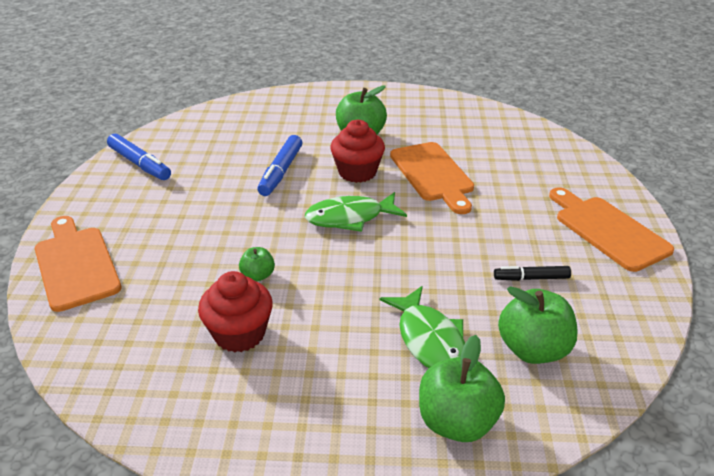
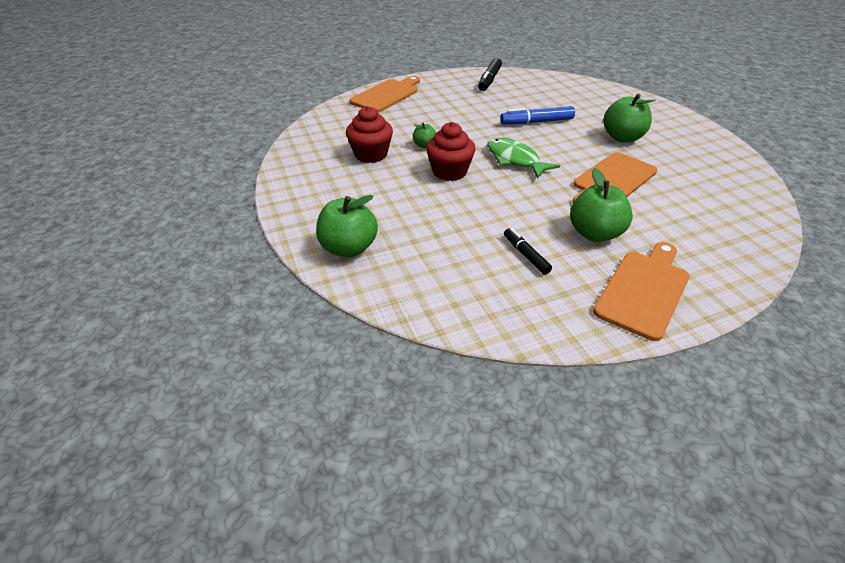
camera: 65 degrees right, 5 degrees up
(140, 164) = (489, 80): blue marker -> black marker
(357, 172) = (573, 148): red cupcake -> red cupcake (449, 172)
(429, 339) = (416, 221): green fish -> none
(533, 349) = (441, 270): green apple -> green apple (595, 233)

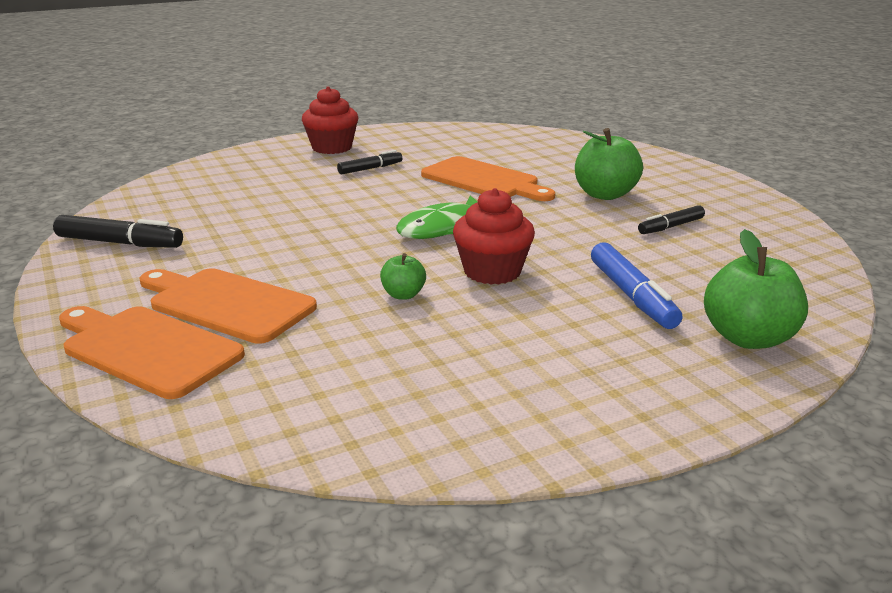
camera: 95 degrees left, 15 degrees down
(371, 154) = (447, 345): red cupcake -> red cupcake (332, 148)
(536, 122) = (317, 212): blue marker -> blue marker (632, 296)
(622, 138) = (370, 169): green apple -> black marker
(644, 290) = (687, 182): orange cutting board -> orange cutting board (227, 304)

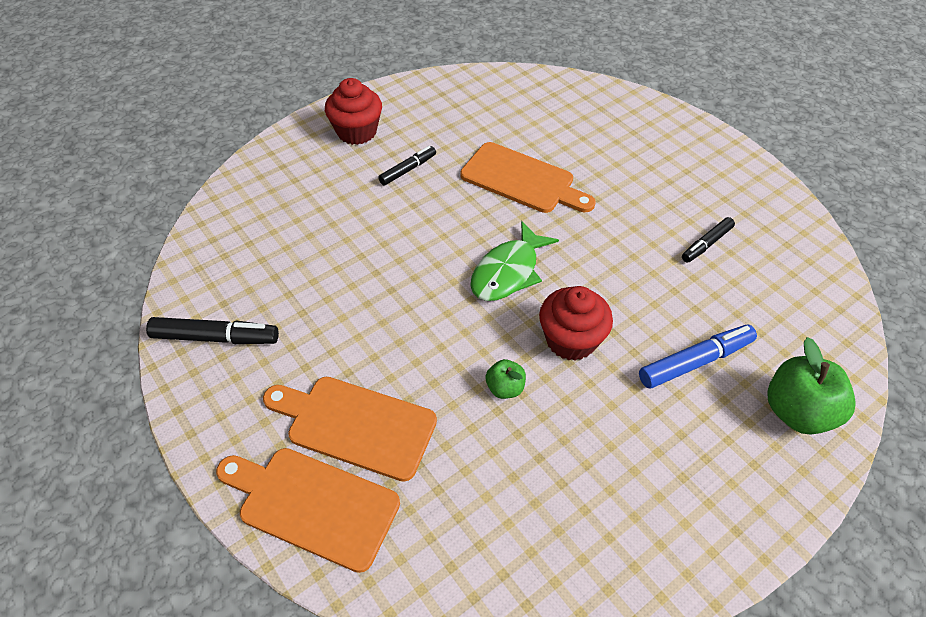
camera: 10 degrees left, 25 degrees up
(605, 194) = (638, 193): green apple -> none
(632, 296) = (695, 361): blue marker -> blue marker turned 90 degrees counterclockwise

